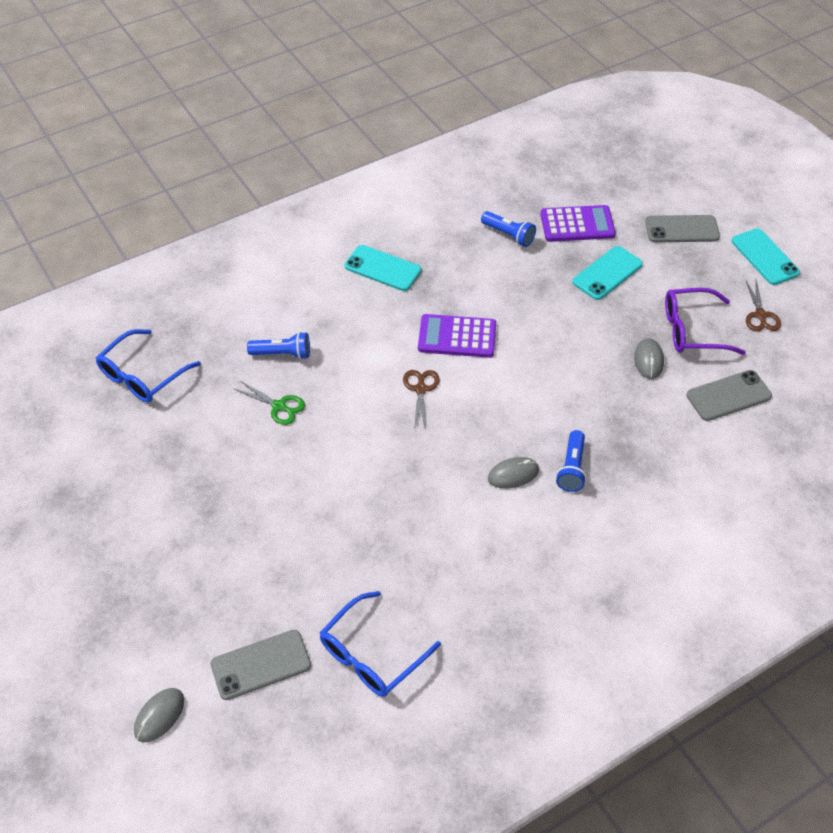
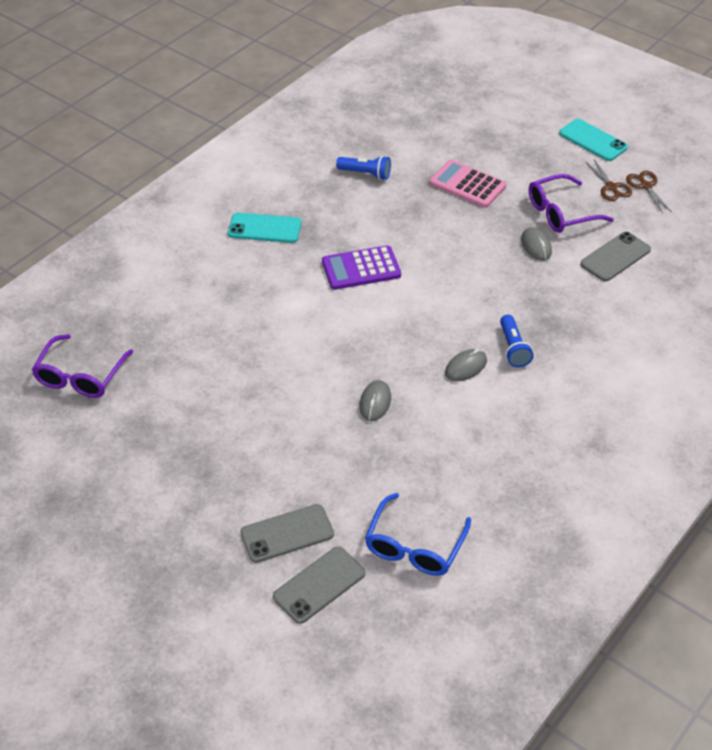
camera: 20 degrees left, 5 degrees down
(142, 376) = (80, 377): blue glasses -> purple glasses
(159, 716) = (247, 656): grey mouse -> grey mouse (375, 402)
(279, 406) = (227, 368): green scissors -> none
(282, 354) = (207, 323): blue flashlight -> none
(421, 389) = (350, 320): brown scissors -> brown scissors (645, 186)
(577, 224) = (422, 151): purple calculator -> none
(607, 273) = (467, 185): turquoise phone -> pink calculator
(682, 229) = (513, 134): grey phone -> grey phone (287, 534)

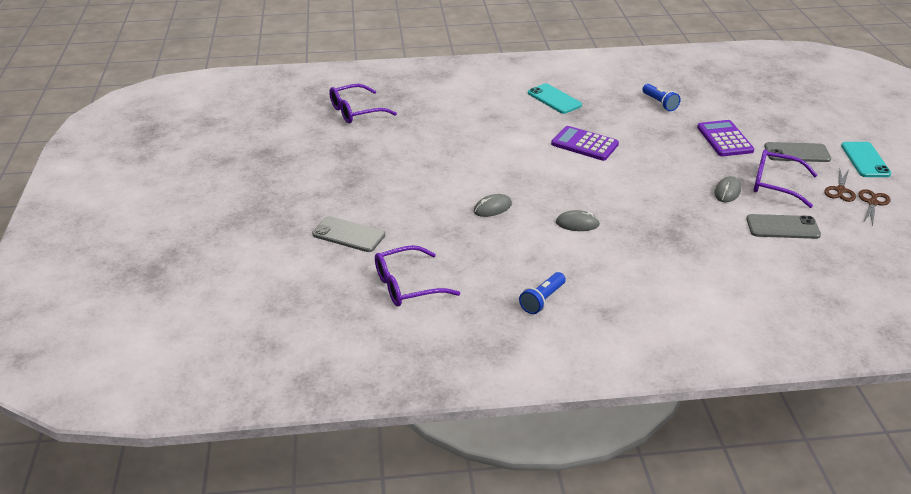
camera: 45 degrees right, 10 degrees down
(319, 585) = (328, 267): grey phone -> grey phone (797, 153)
(414, 547) = (406, 286): blue glasses -> purple glasses
(467, 185) = (724, 139): pink calculator -> purple calculator
(513, 348) = (625, 232): blue flashlight -> blue flashlight (542, 300)

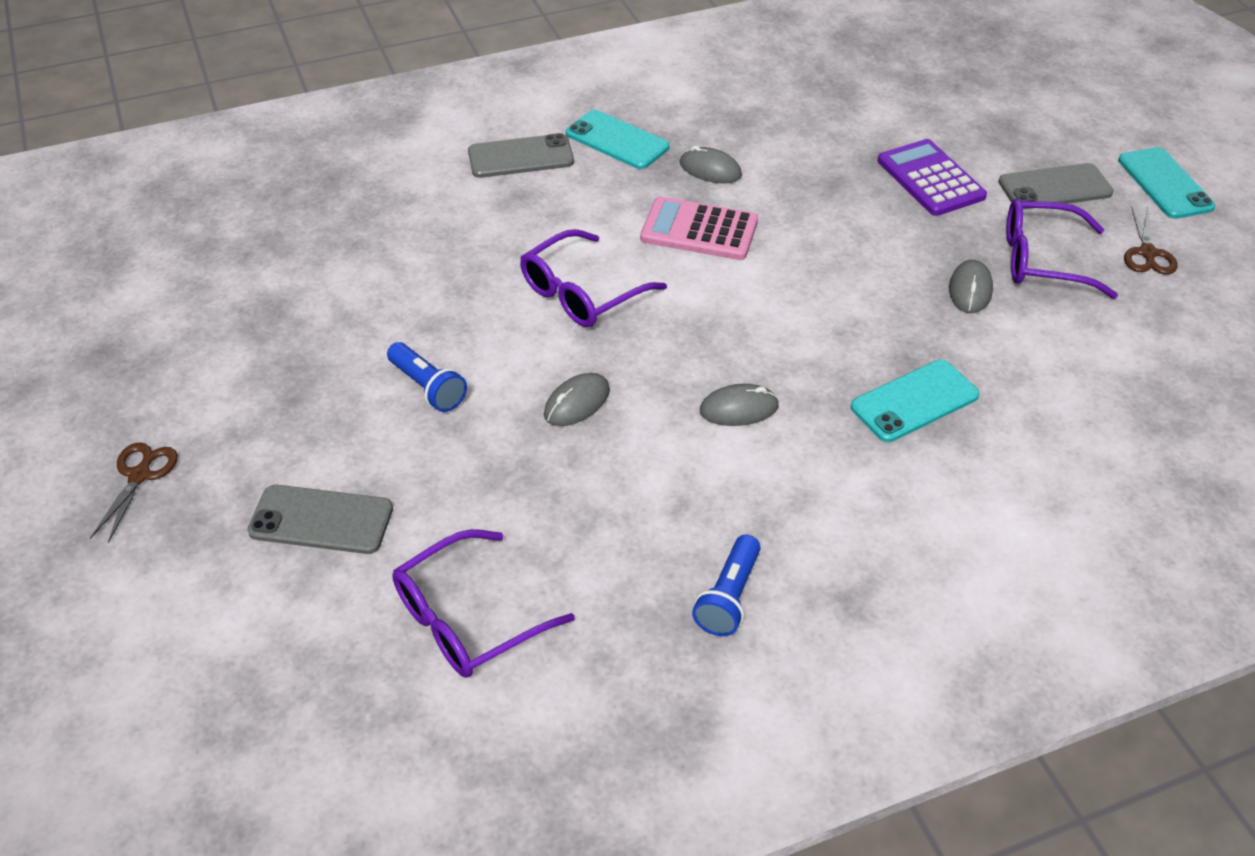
camera: 15 degrees left, 10 degrees up
(355, 111) = (257, 227): purple glasses -> purple glasses (580, 294)
(584, 144) = (699, 230): purple calculator -> pink calculator
(600, 118) = (710, 169): none -> grey mouse
(659, 103) = (800, 121): blue flashlight -> blue flashlight (428, 387)
(675, 235) = (914, 401): none -> turquoise phone
(782, 227) = (1083, 348): grey phone -> grey phone (520, 157)
(872, 203) = (1205, 269): brown scissors -> brown scissors (140, 475)

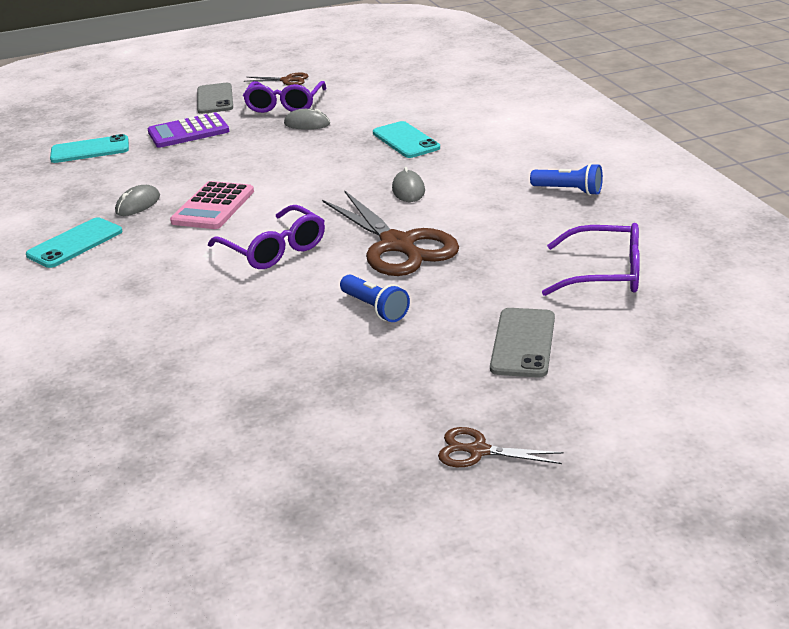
camera: 85 degrees left, 15 degrees down
(428, 387) = (375, 308): blue flashlight -> blue flashlight turned 90 degrees clockwise
(466, 620) = (606, 273): purple glasses -> purple glasses turned 45 degrees counterclockwise
(520, 157) = (73, 287): grey phone -> none
(577, 403) = (398, 245): grey mouse -> brown scissors
(1165, 183) = (224, 73): turquoise phone -> turquoise phone (90, 150)

